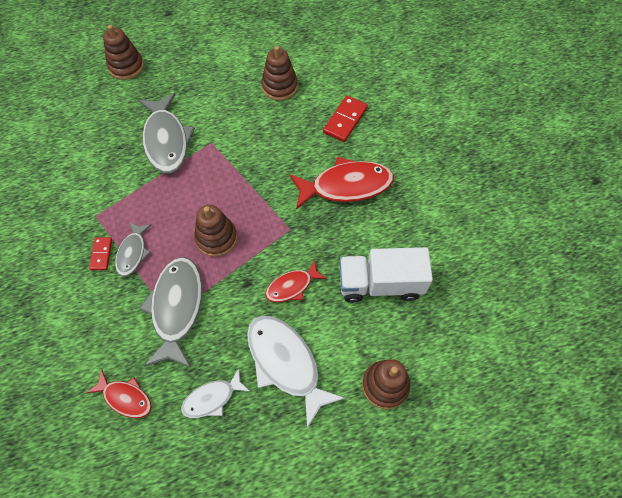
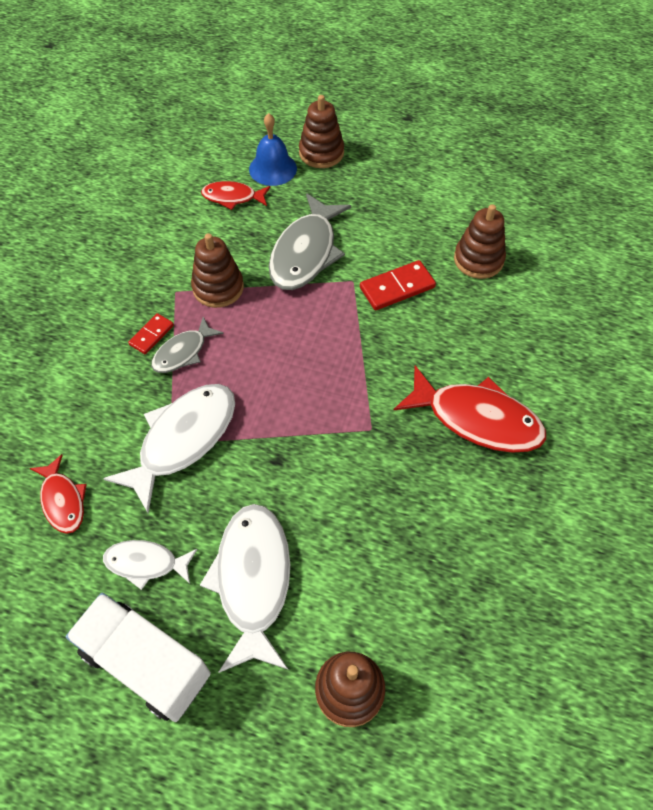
camera: 35 degrees right, 5 degrees down
(100, 94) = (273, 168): none -> blue bell
(177, 308) = (183, 440): grey fish -> white fish
(216, 238) = (281, 389): brown stacking toy -> brown stacking toy (218, 288)
(292, 286) = (325, 496): red fish -> red fish (232, 197)
(345, 120) = (532, 341): red domino -> red domino (397, 288)
(380, 284) = (434, 562): white truck -> white truck (146, 663)

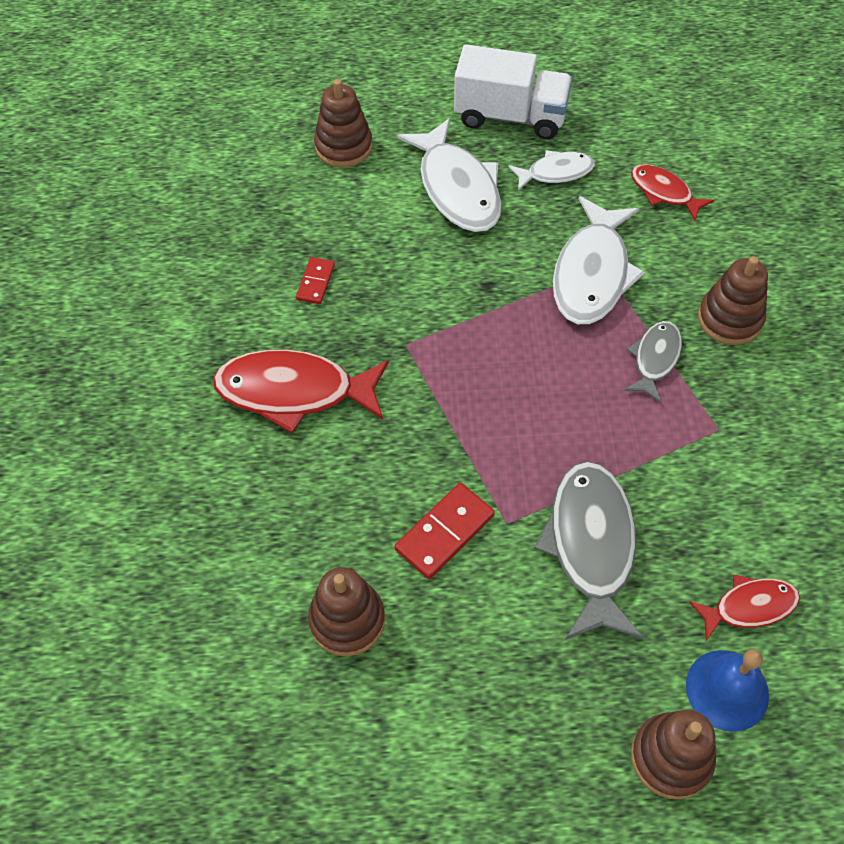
camera: 160 degrees right, 0 degrees up
(151, 335) = (704, 366): red domino -> red domino (315, 282)
(218, 288) = (670, 452): brown stacking toy -> brown stacking toy (729, 319)

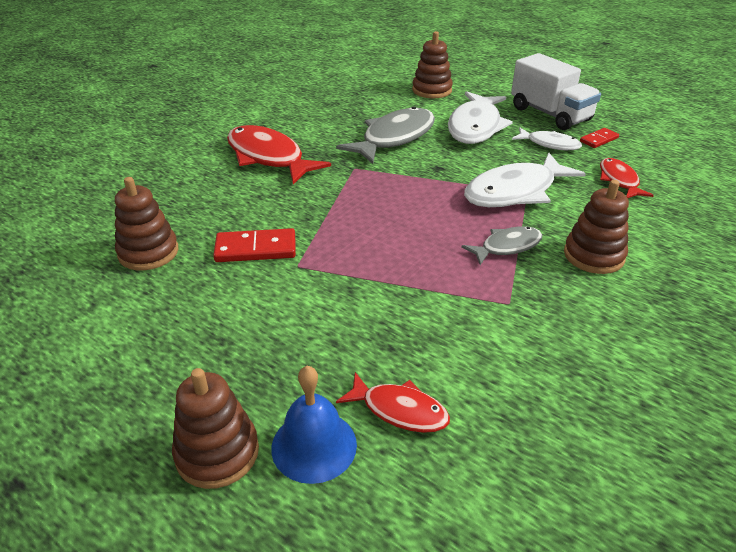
camera: 40 degrees right, 20 degrees down
(315, 282) = (342, 127): red domino -> red domino (598, 140)
(590, 545) = (332, 306): grey fish -> grey fish (394, 138)

